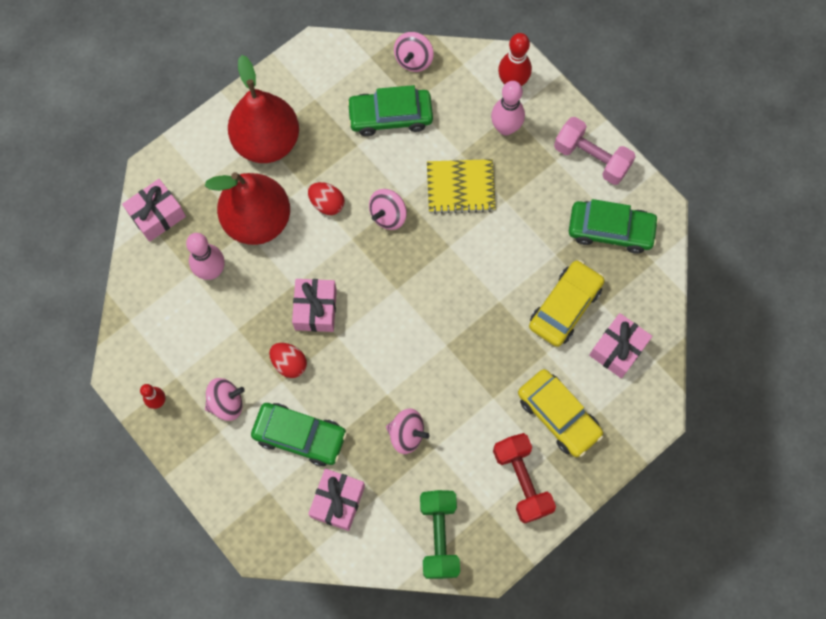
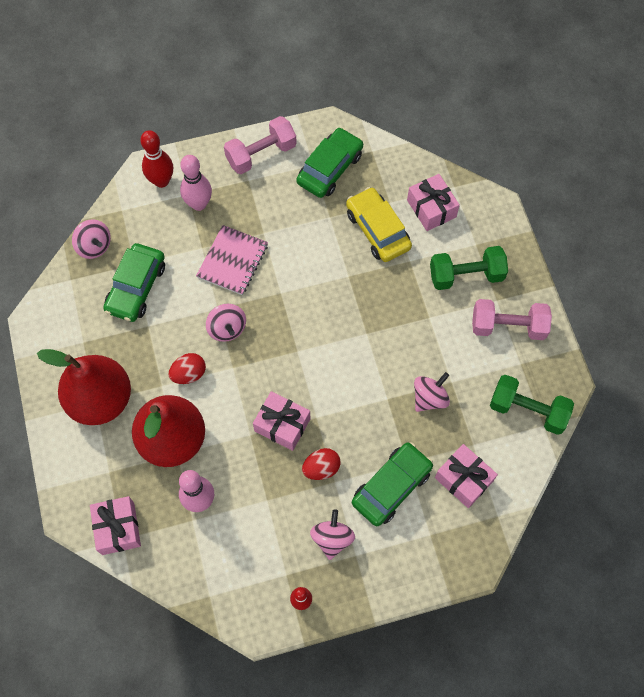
camera: 65 degrees left, 5 degrees down
(460, 187) = (233, 261): yellow notebook -> pink notebook
(522, 481) = (508, 326): red dumbbell -> pink dumbbell
(558, 415) = (466, 275): yellow car -> green dumbbell

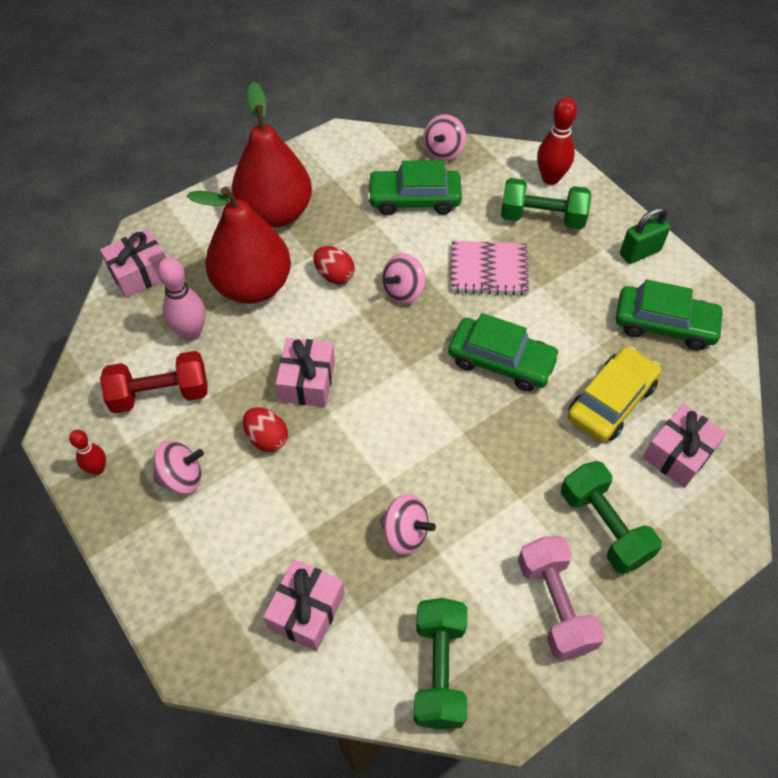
camera: 70 degrees right, 10 degrees down
(199, 204) = (542, 218): pink bowling pin -> green dumbbell
(251, 538) = (160, 394): none -> red dumbbell
(261, 154) = (640, 252): pink dumbbell -> green padlock
(391, 487) = (268, 524): green car -> green car (501, 361)

